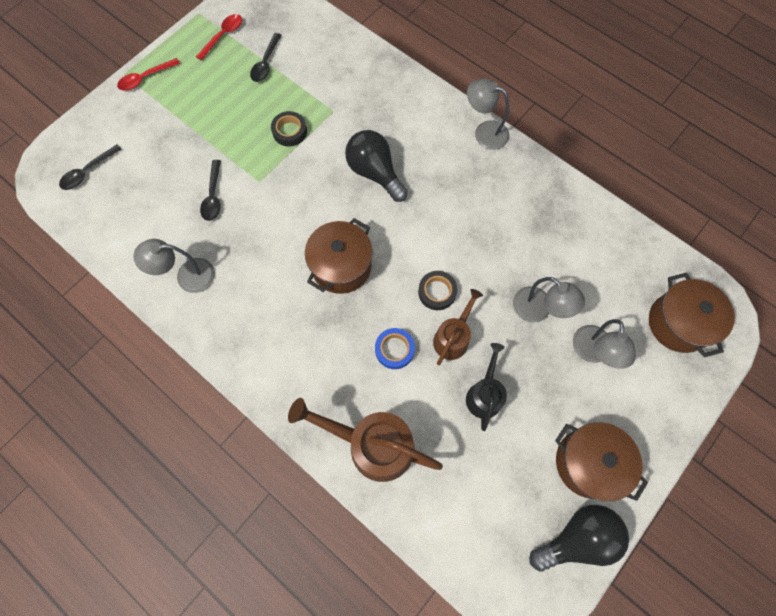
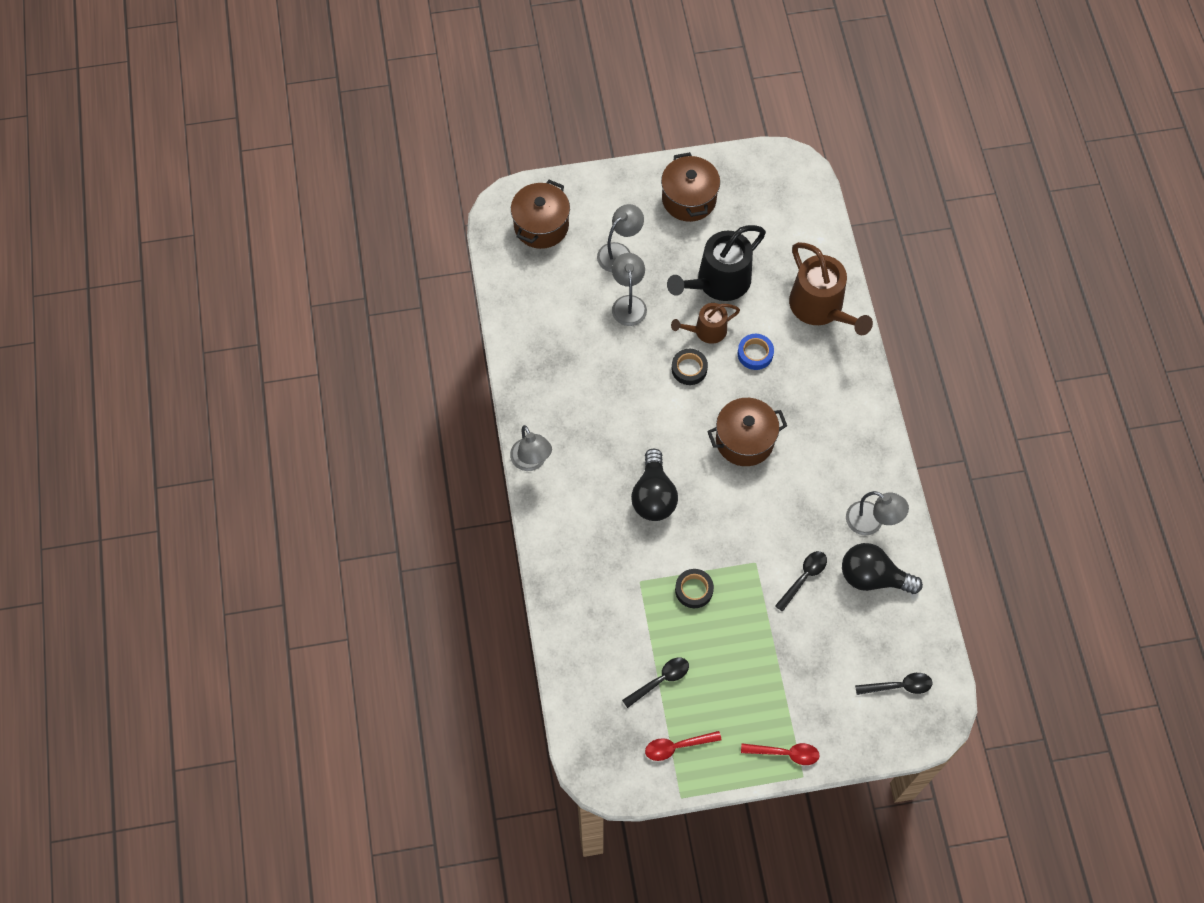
camera: 140 degrees left, 5 degrees down
(484, 395) = (718, 282): black watering can -> black watering can, size x1.71
(577, 538) = (735, 171): black light bulb -> black light bulb (873, 577)

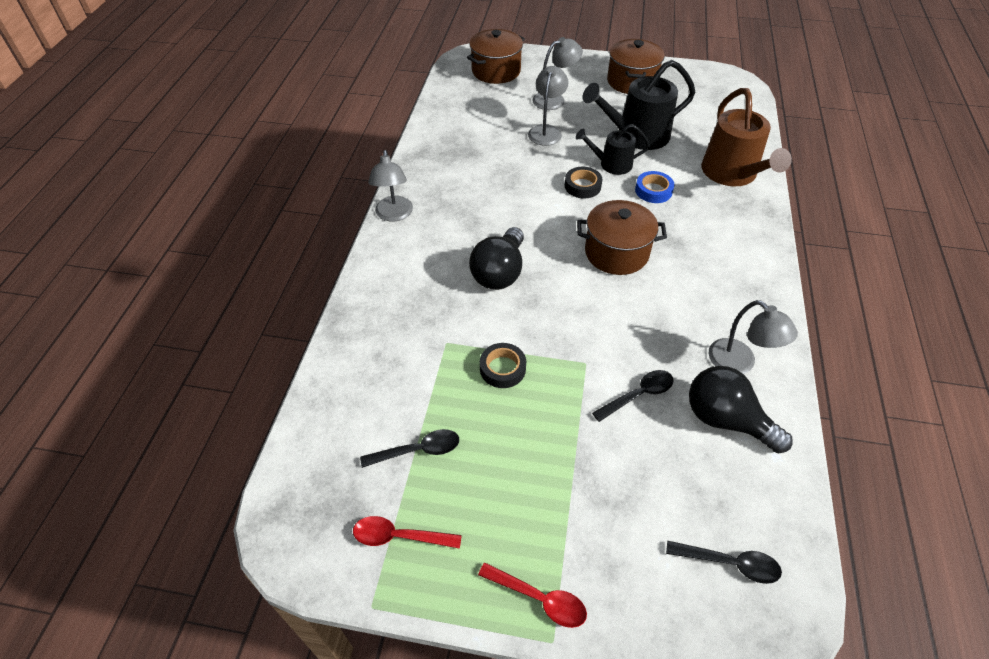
camera: 20 degrees right, 15 degrees down
(706, 331) = (611, 164): brown watering can -> black watering can

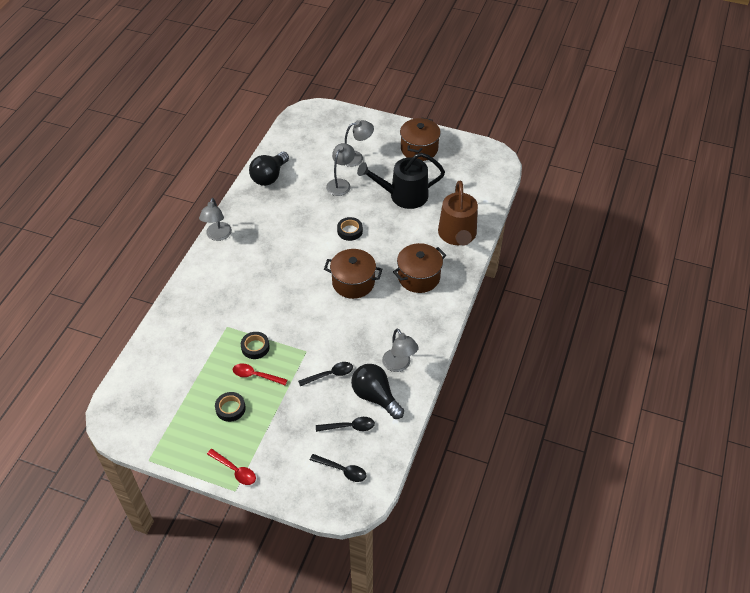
camera: 10 degrees right, 0 degrees up
(400, 536) = (171, 429): red spoon -> red spoon (256, 375)
(417, 450) = (192, 386): black spoon -> black spoon (349, 427)
(494, 480) = (230, 408): none -> black tape
(496, 71) = (322, 127): brown pot -> brown pot (418, 277)
(499, 272) = (273, 286): black light bulb -> black light bulb (269, 177)
(611, 164) = (376, 217): black watering can -> none
(653, 191) = (397, 241): blue tape -> none

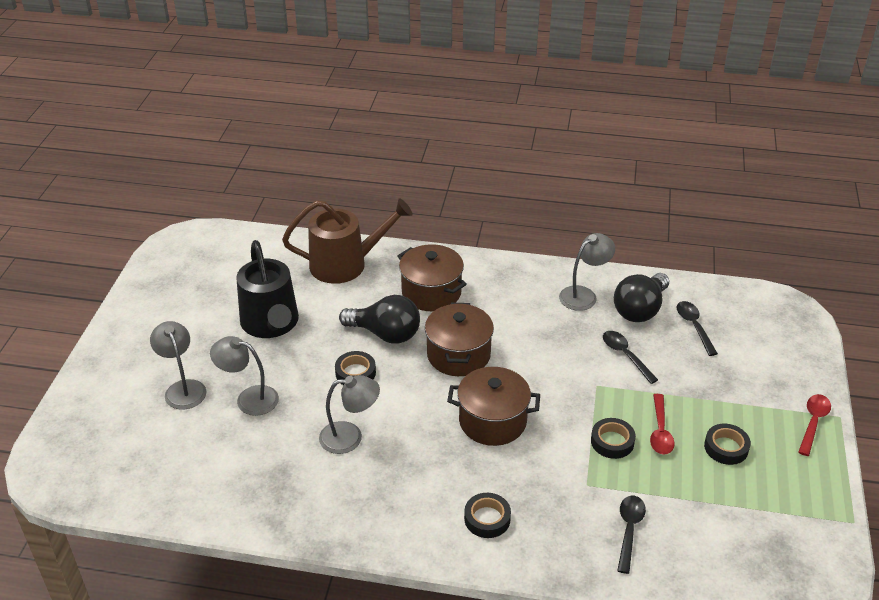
camera: 100 degrees left, 10 degrees down
(218, 236) = (396, 543): grey lamp -> grey lamp (350, 437)
(219, 275) = (487, 519): none -> black tape
(269, 177) = (236, 498): black light bulb -> black light bulb (385, 334)
(342, 470) = (755, 325): black spoon -> black spoon (629, 530)
(419, 149) = (162, 318): brown pot -> brown pot (492, 421)

